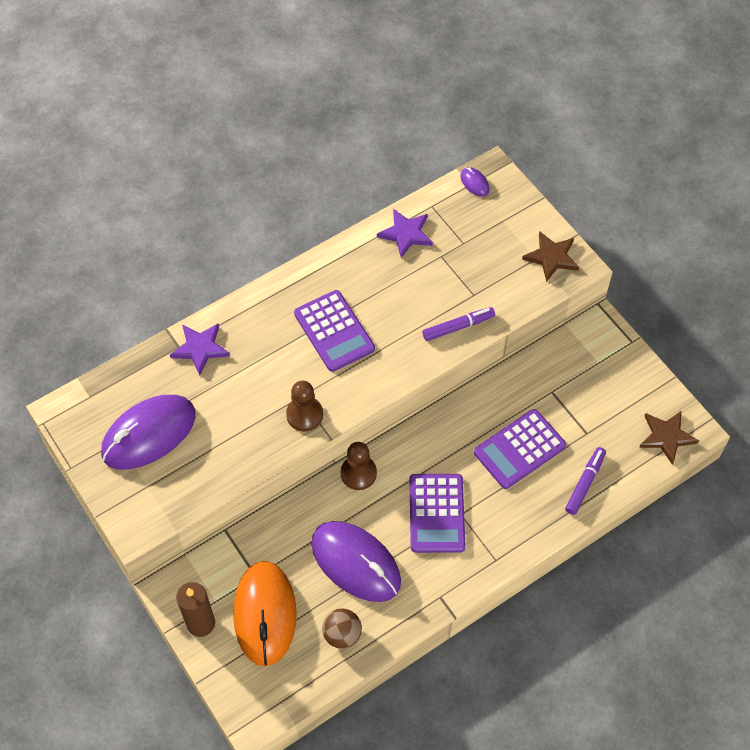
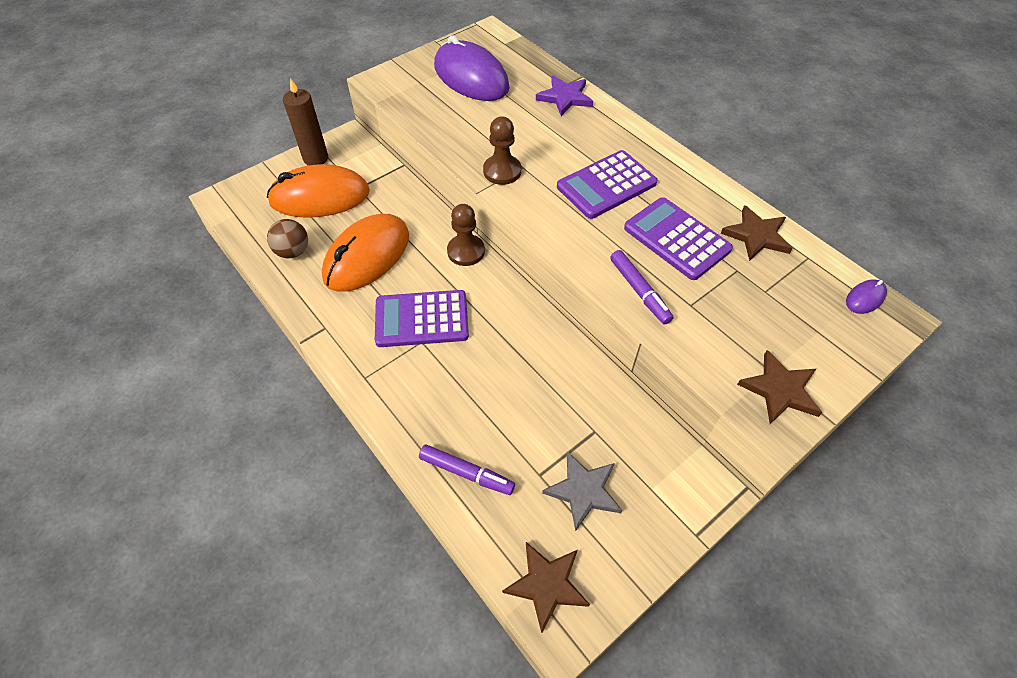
camera: 85 degrees right, 5 degrees down
(355, 563) = (367, 256): purple mouse -> orange mouse
(406, 234) = (756, 236): purple star -> brown star
(519, 449) = (508, 397): purple calculator -> purple calculator (676, 239)
(599, 405) = (583, 491): none -> grey star

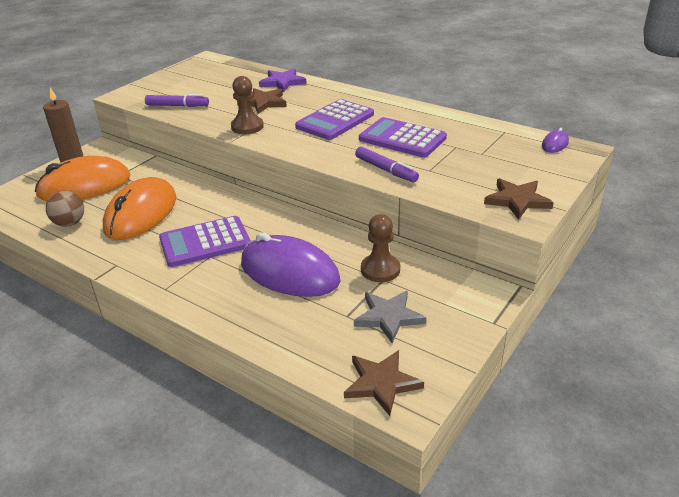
camera: 15 degrees left, 20 degrees down
(466, 251) = (229, 195): brown pawn -> brown pawn (380, 269)
(466, 473) = (281, 329): purple marker -> purple marker (177, 106)
(471, 77) = (201, 83): purple mouse -> purple mouse (289, 272)
(756, 236) = (461, 127): brown star -> brown star (263, 103)

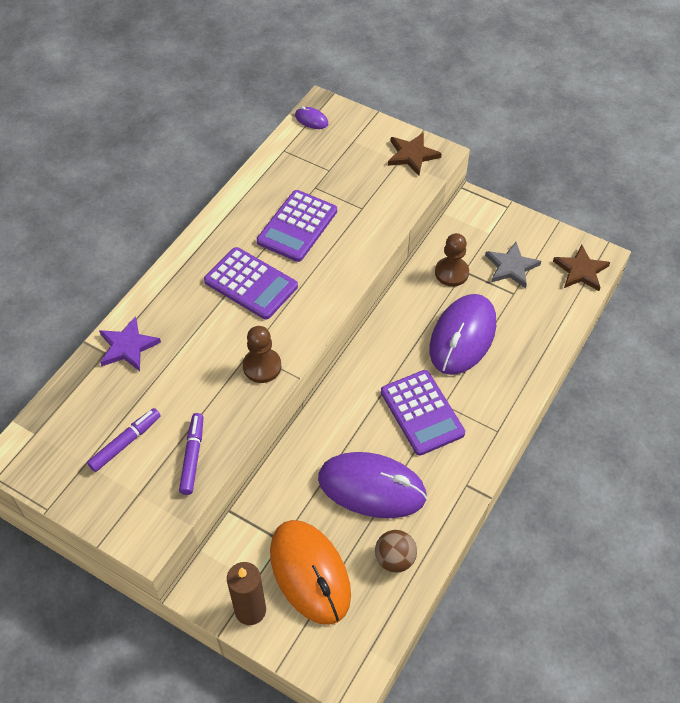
camera: 95 degrees left, 20 degrees up
(141, 214) = (372, 487): orange mouse -> purple mouse
(263, 103) = (193, 359): brown star -> none
(386, 170) = (363, 239): purple marker -> purple marker (125, 443)

